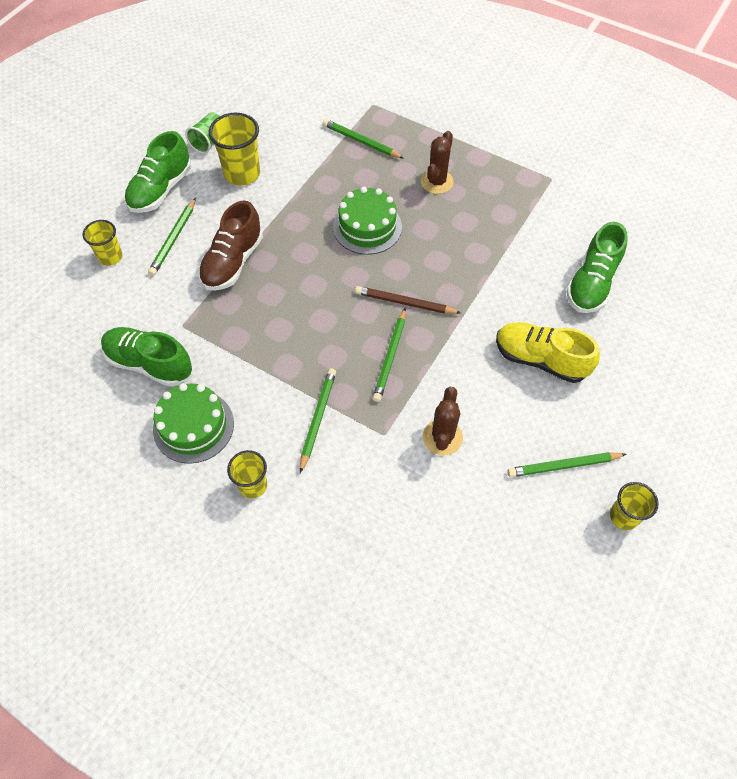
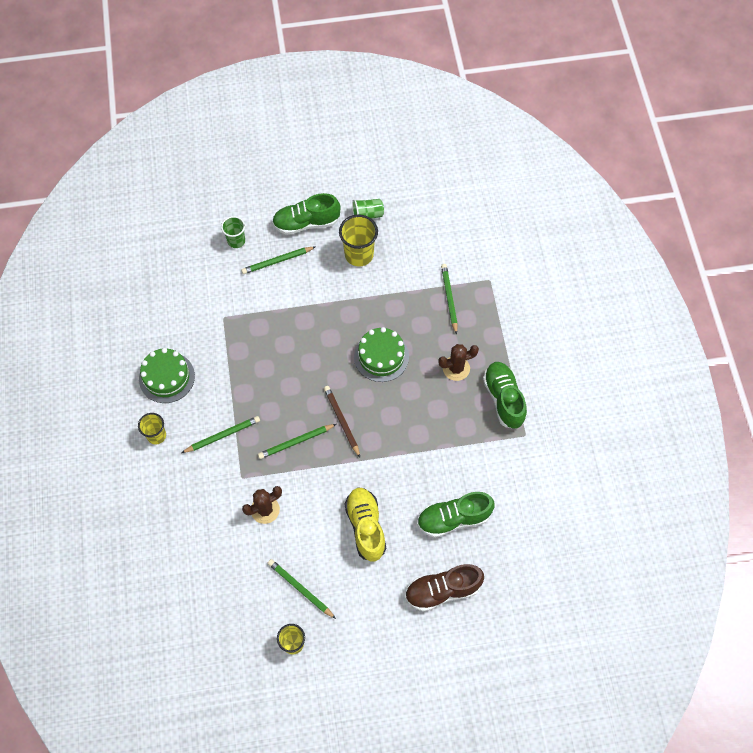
camera: 50 degrees right, 5 degrees up
(110, 257) = (236, 241): yellow cup -> green cup
(150, 364) = (186, 323): green shoe -> green shoe (503, 399)
(233, 262) = (289, 306): brown shoe -> brown shoe (442, 590)

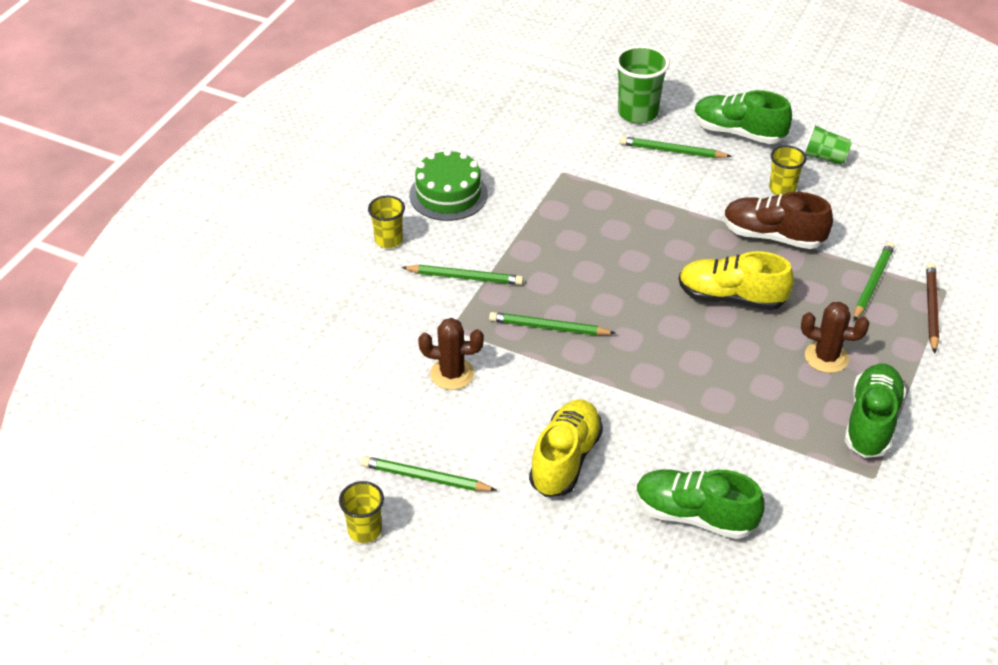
camera: 35 degrees right, 20 degrees down
(236, 241) = (637, 113): green cup -> green cup, size x1.60
(300, 588) = (425, 477): green pencil -> green pencil turned 60 degrees counterclockwise
(342, 421) = (625, 336): brown pencil -> brown pencil (931, 309)
(359, 255) = (782, 189): yellow cup -> yellow cup, size x0.62
(381, 356) = (731, 297): green cake -> yellow shoe
(442, 590) = (613, 587): brown shoe -> brown shoe (773, 236)

